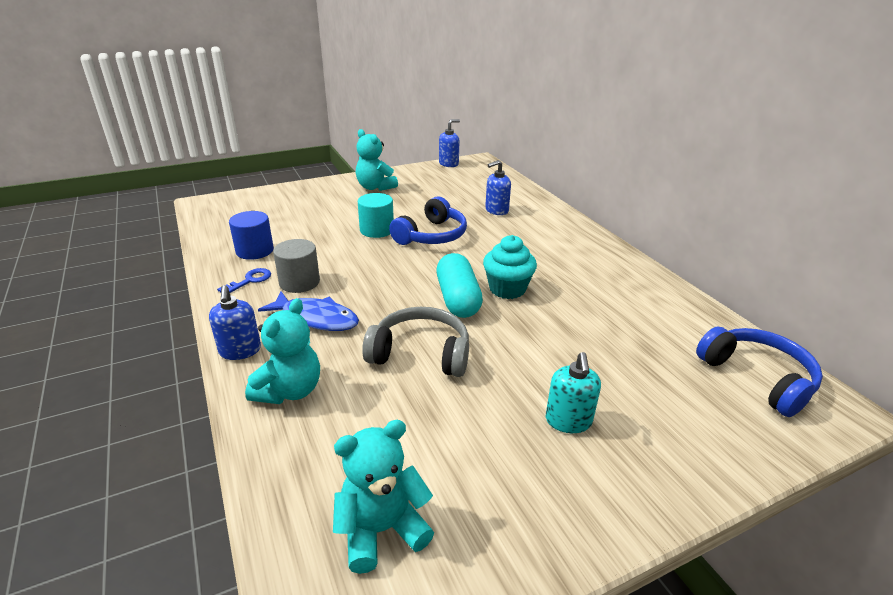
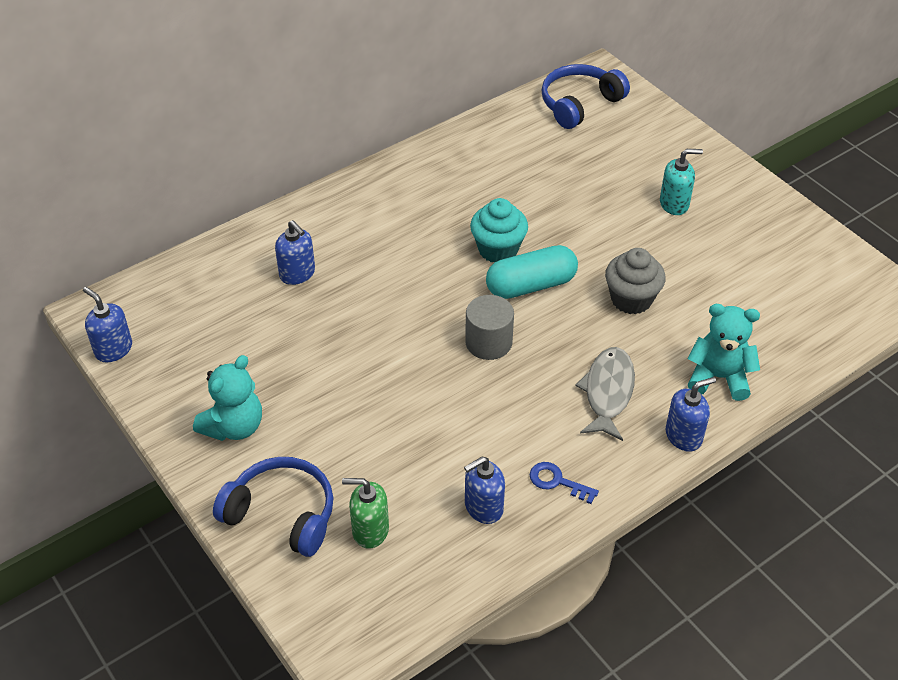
camera: 100 degrees left, 15 degrees up
(255, 251) = (483, 507): blue cylinder -> blue soap dispenser
(272, 216) = (370, 530): none -> green soap dispenser
(299, 282) = (544, 430): grey cylinder -> grey cylinder (488, 342)
(316, 318) = (608, 392): blue fish -> grey fish
(377, 230) = (388, 389): turquoise cylinder -> none
(381, 529) = (815, 288): turquoise teddy bear -> none
(420, 353) = (631, 299): grey headphones -> grey cupcake
(431, 235) = (389, 329): blue headphones -> blue headphones (282, 514)

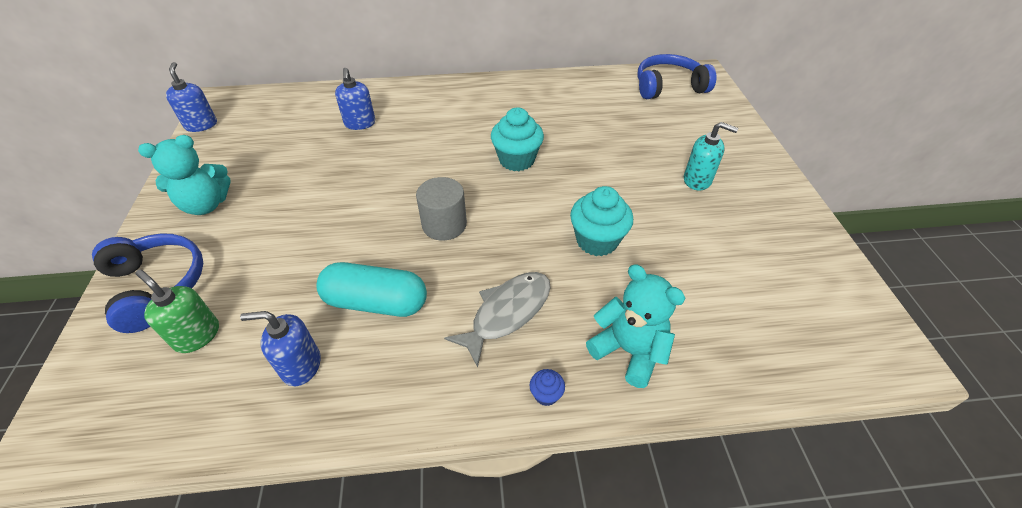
camera: 30 degrees right, 0 degrees up
(531, 285) = (519, 195): turquoise capsule -> turquoise capsule (376, 302)
(557, 482) = (386, 376): blue key -> none
(631, 299) = (597, 241): grey cupcake -> turquoise cupcake
(684, 436) = (546, 394): blue soap dispenser -> blue cupcake

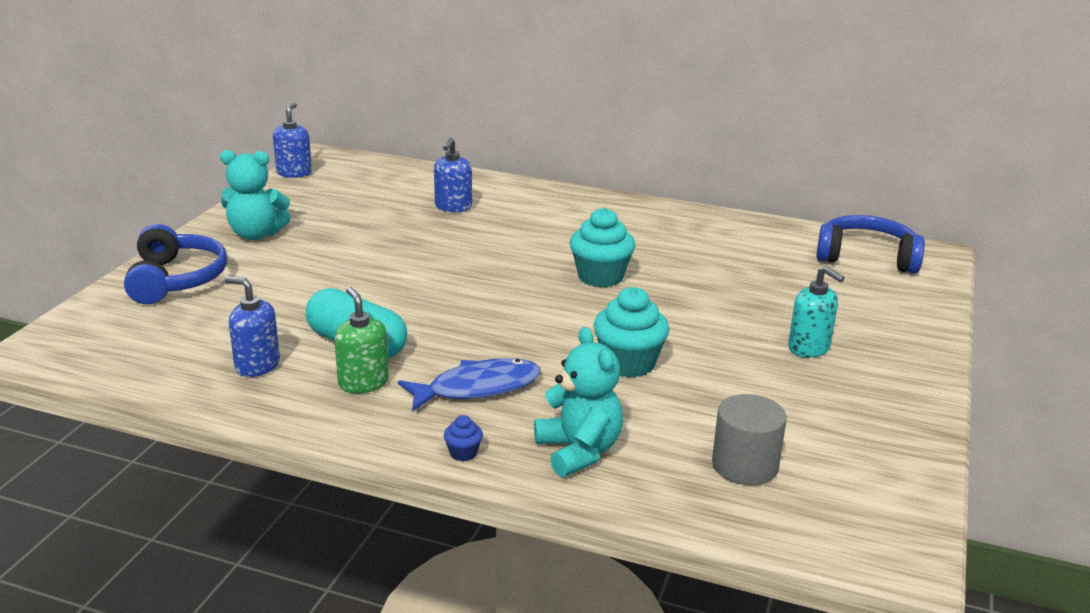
camera: 25 degrees right, 20 degrees down
(197, 335) = (186, 321): green soap dispenser -> green soap dispenser (363, 383)
(444, 224) = (472, 307): grey cylinder -> grey cylinder (745, 465)
(507, 313) = (477, 388): grey fish -> blue fish

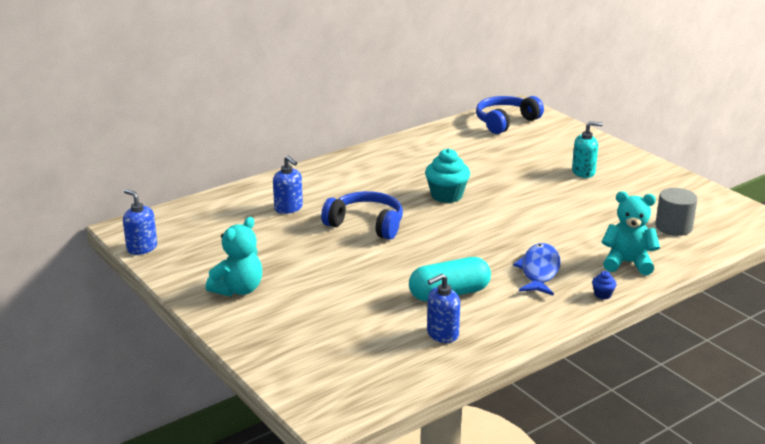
camera: 55 degrees left, 0 degrees up
(176, 279) = (277, 338): blue headphones -> blue headphones (366, 224)
(363, 383) = (499, 304): green soap dispenser -> none
(628, 364) = (554, 221): turquoise cupcake -> none

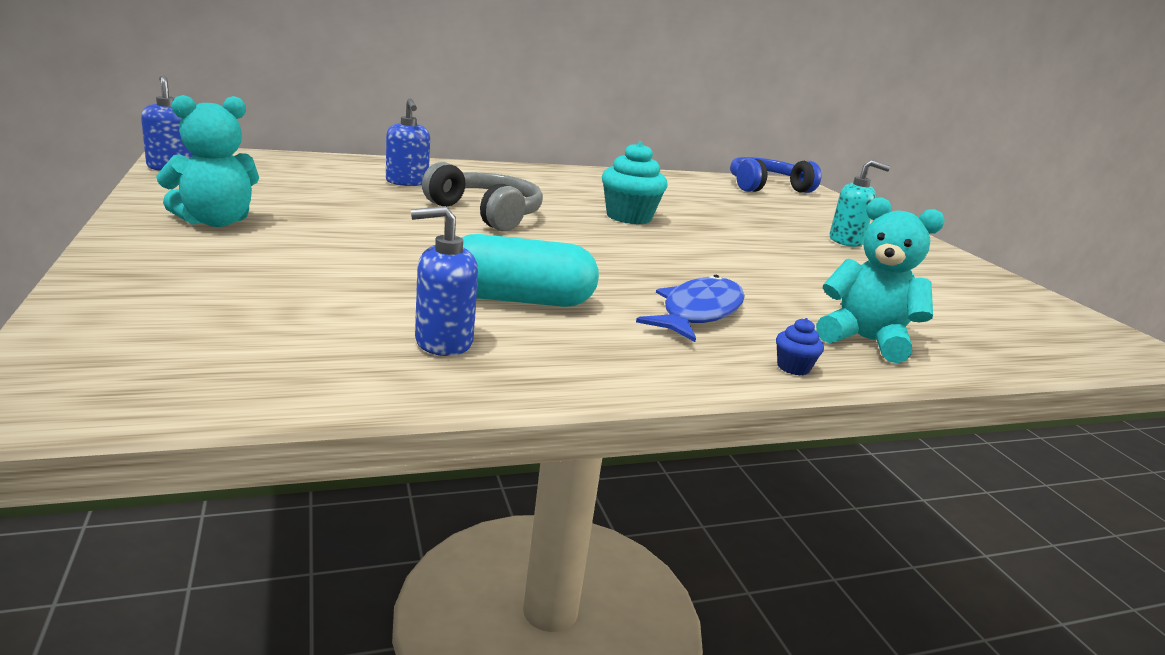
camera: 15 degrees right, 5 degrees down
(366, 224) = (486, 214): blue headphones -> grey headphones
(673, 227) = (970, 320): grey cylinder -> none

